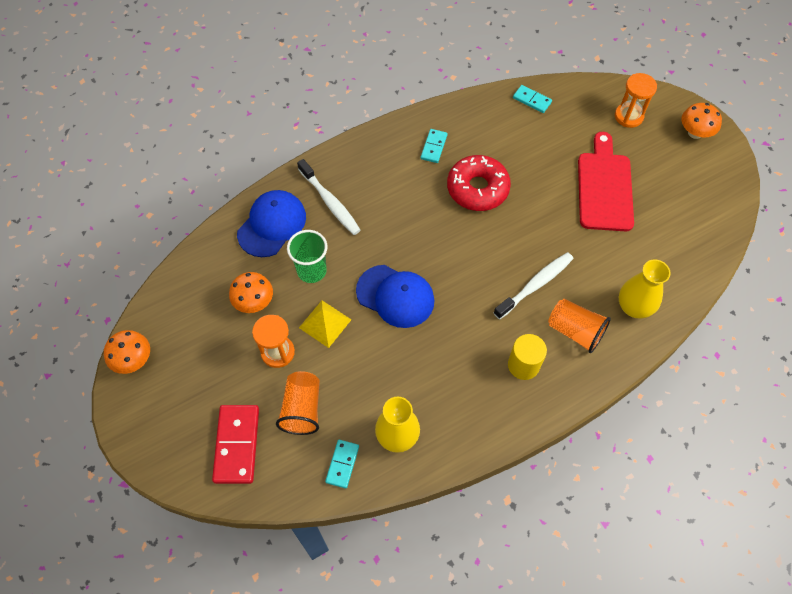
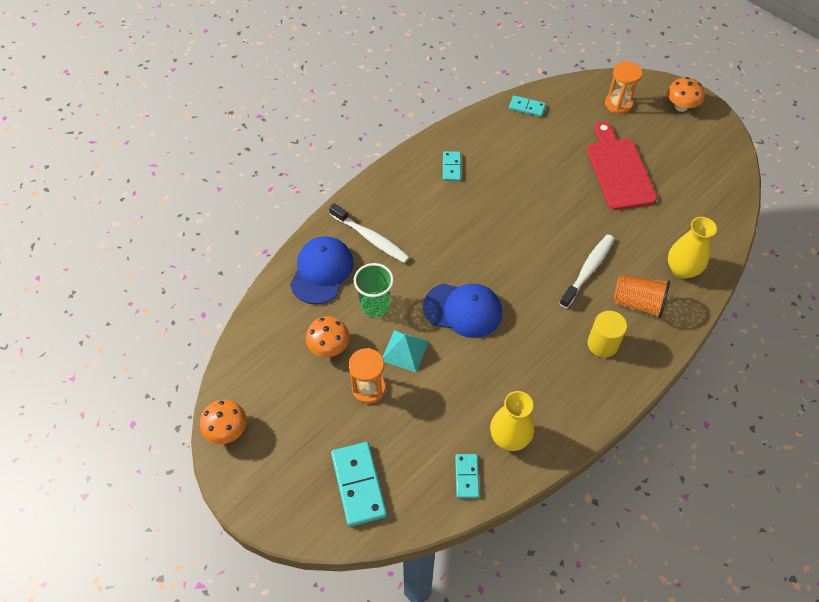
camera: 15 degrees left, 5 degrees down
(237, 445) = (358, 485): red domino -> turquoise domino
(302, 409) = (410, 435): orange cup -> none
(325, 323) = (404, 350): yellow pyramid -> turquoise pyramid
(477, 188) = (505, 196): red donut -> none

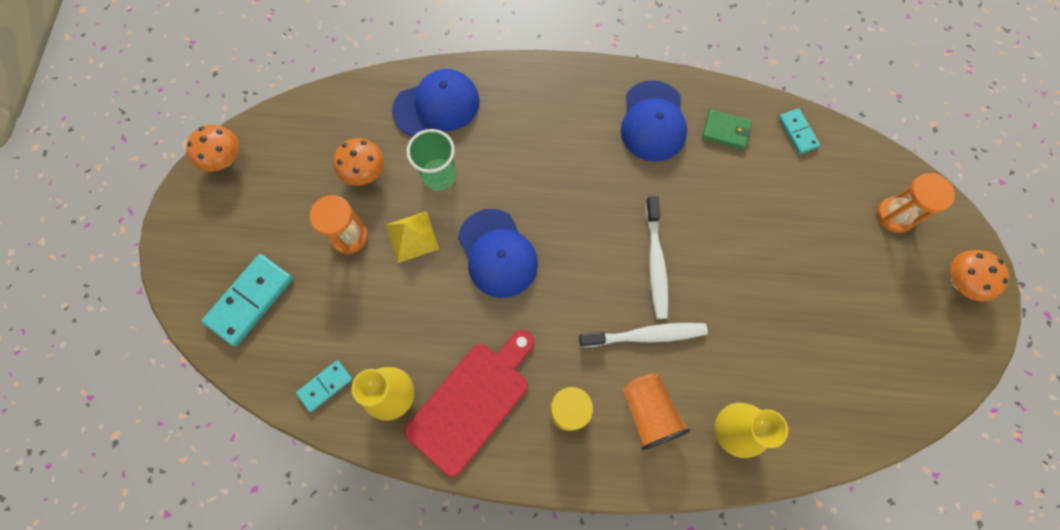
camera: 50 degrees right, 15 degrees up
(371, 238) = (507, 117): white toothbrush -> white toothbrush (655, 263)
(404, 350) = (412, 236): turquoise pyramid -> yellow pyramid
(451, 167) = (653, 121): turquoise domino -> blue cap
(493, 138) = (726, 131): none -> green wallet
(619, 170) = (803, 278): red cutting board -> red cutting board (472, 402)

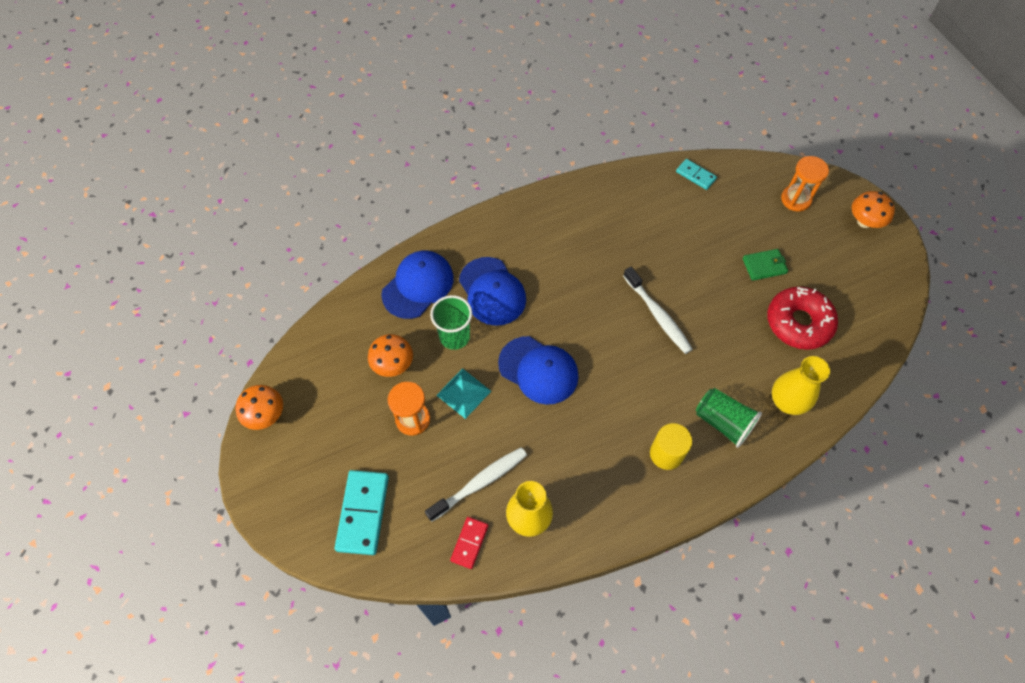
camera: 30 degrees left, 10 degrees down
(325, 386) = (469, 543): turquoise domino -> red domino
(412, 236) = (463, 393): yellow pyramid -> turquoise pyramid
(472, 402) = (592, 489): red cutting board -> none
(646, 335) = (685, 370): white toothbrush -> white toothbrush (480, 482)
(649, 412) = (723, 422): orange cup -> green cup
(653, 121) = (590, 217): blue cap -> blue cap (492, 291)
(726, 131) = (646, 198): green wallet -> green wallet (764, 266)
(804, 353) = (798, 323): none -> red donut

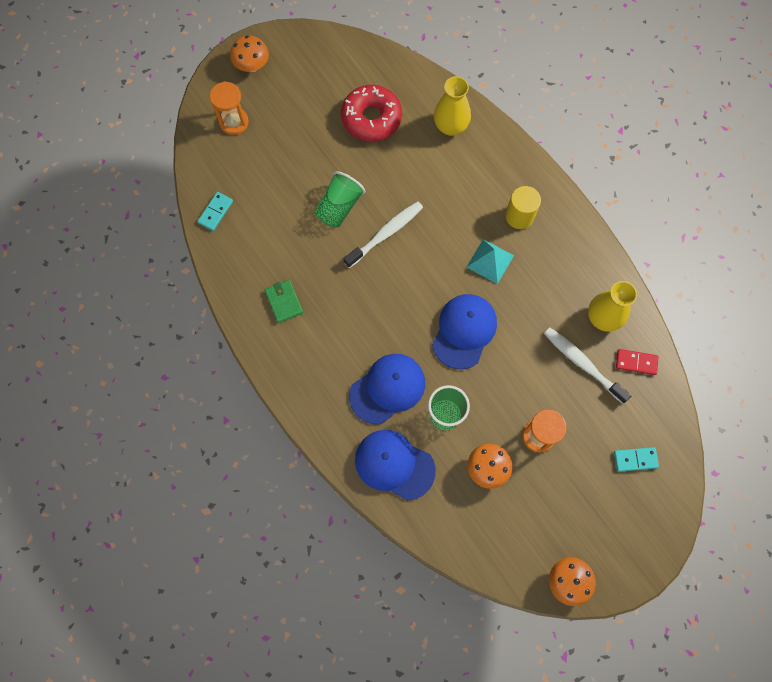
camera: 100 degrees left, 10 degrees up
(363, 513) = (635, 459): turquoise domino -> turquoise domino, size x0.57
(463, 393) = (501, 395): turquoise pyramid -> turquoise pyramid (490, 261)
(723, 422) = (480, 174): green cup -> green cup (339, 207)
(764, 266) = (315, 147): green wallet -> green wallet (284, 302)

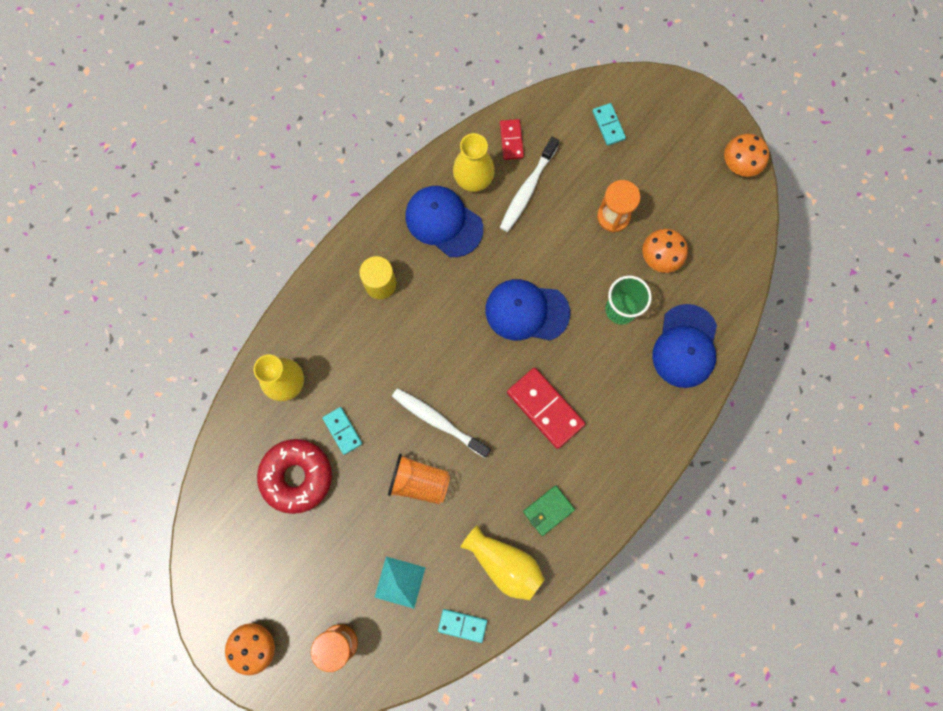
camera: 105 degrees left, 5 degrees up
(252, 256) = (504, 564): none -> yellow vase
(339, 207) = (419, 482): green cup -> orange cup
(372, 323) = (545, 408): none -> red domino
(387, 389) = (610, 373): blue cap -> blue cap (443, 222)
(399, 159) = (342, 431): none -> turquoise domino
(490, 261) = (441, 303): turquoise pyramid -> turquoise pyramid (400, 582)

